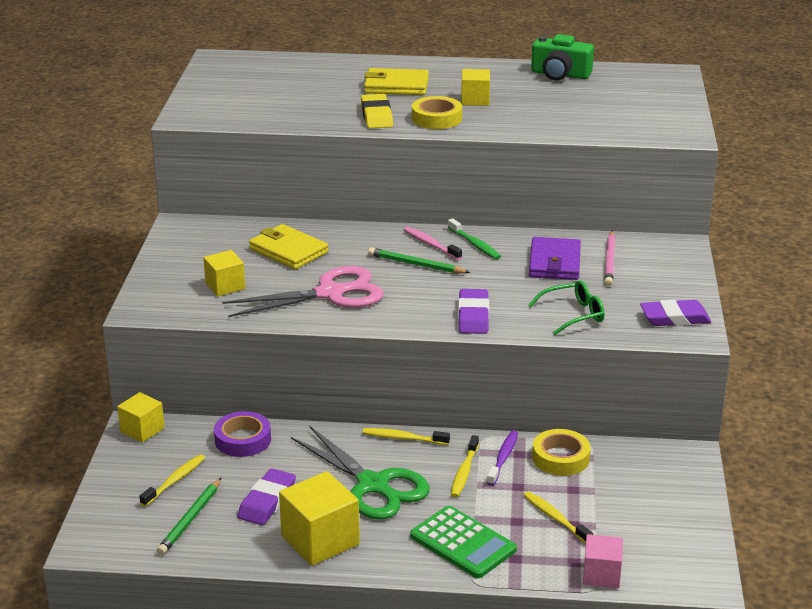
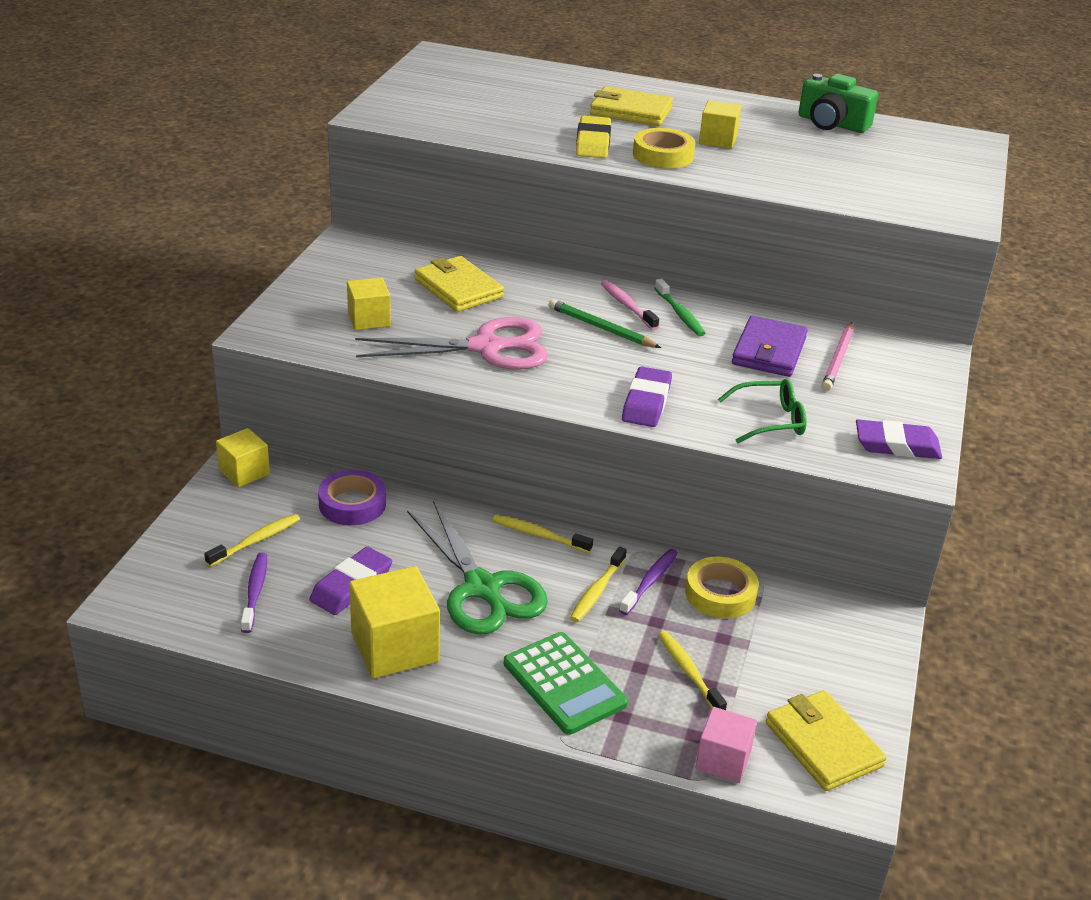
camera: 10 degrees right, 5 degrees up
(190, 519) = (255, 592): green pencil -> purple toothbrush
(672, 550) = (823, 744): none -> yellow wallet

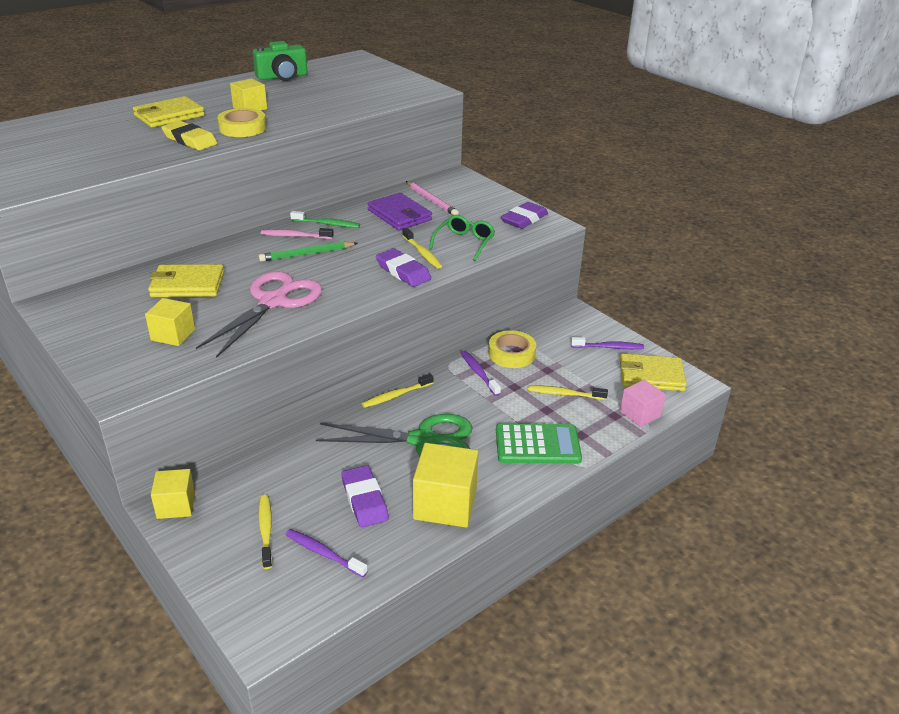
camera: 55 degrees left, 0 degrees up
(352, 504) = (277, 464): purple tape -> none
(597, 591) = (468, 396): yellow toothbrush -> yellow toothbrush (422, 253)
(841, 679) = (608, 347): none -> purple toothbrush

